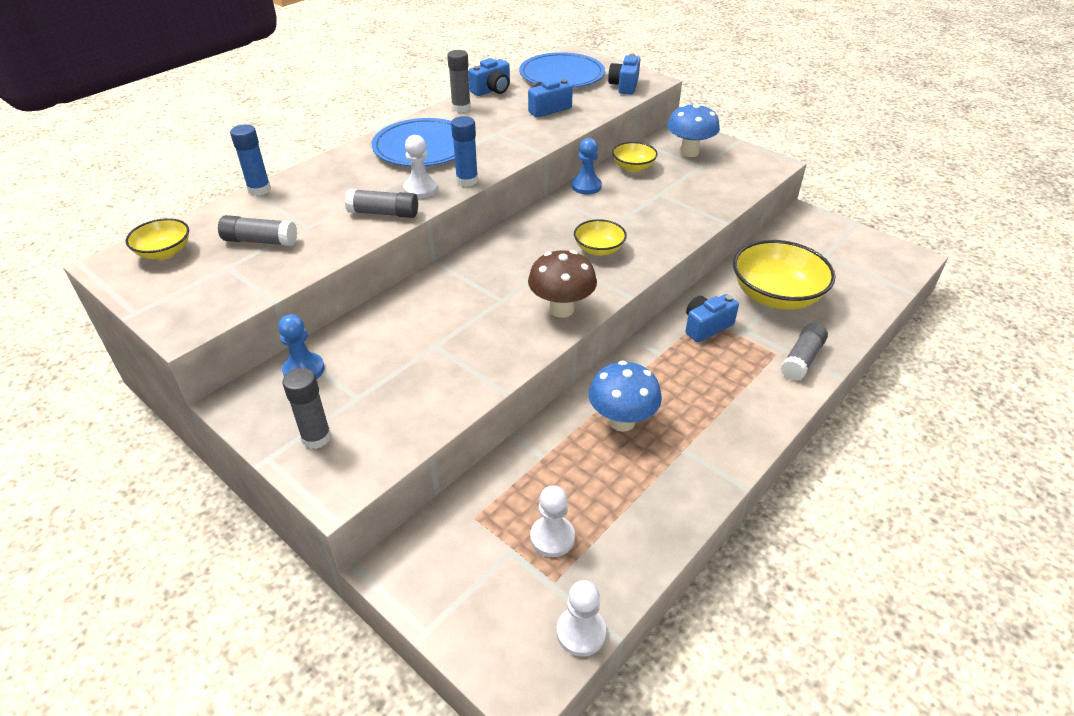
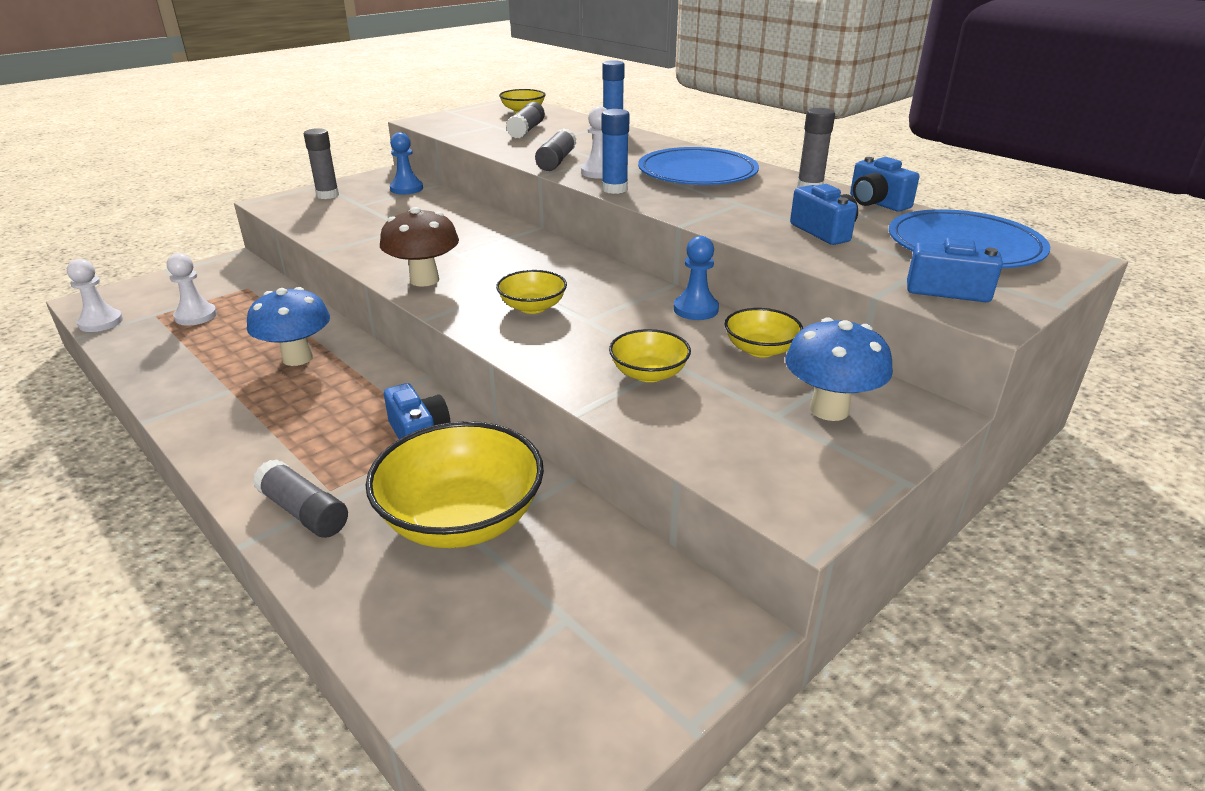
camera: 95 degrees right, 10 degrees down
(674, 201) = (649, 373): none -> yellow bowl

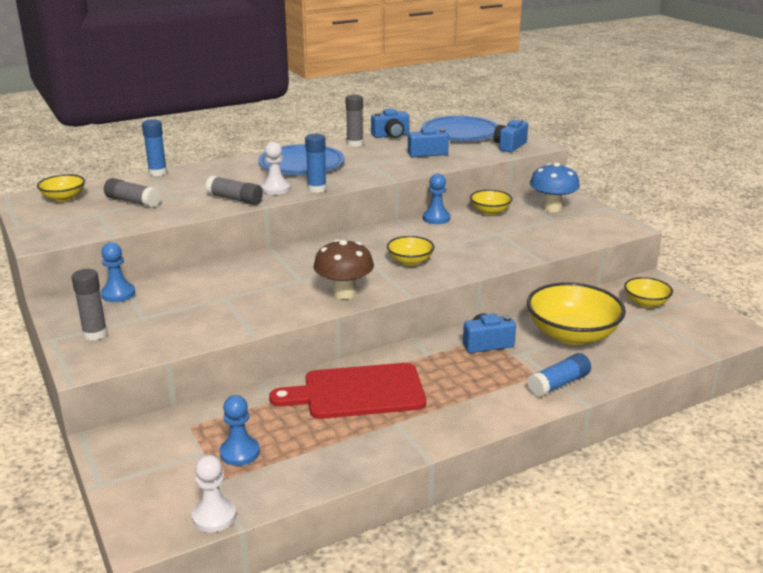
camera: 75 degrees left, 5 degrees down
(196, 316) = (239, 452): white pawn -> blue pawn
(297, 358) = (357, 392): blue mushroom -> red cutting board
(303, 512) = (558, 384): grey glue stick -> blue glue stick
(649, 373) = (507, 240): yellow bowl -> yellow bowl (646, 302)

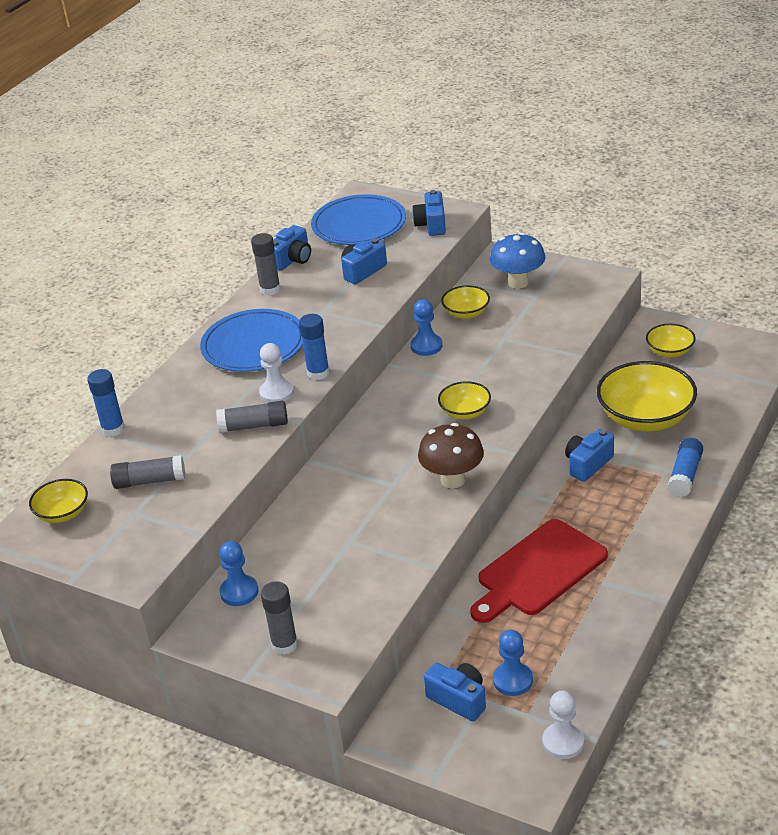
camera: 30 degrees left, 10 degrees up
(186, 444) = (459, 699): none -> blue camera

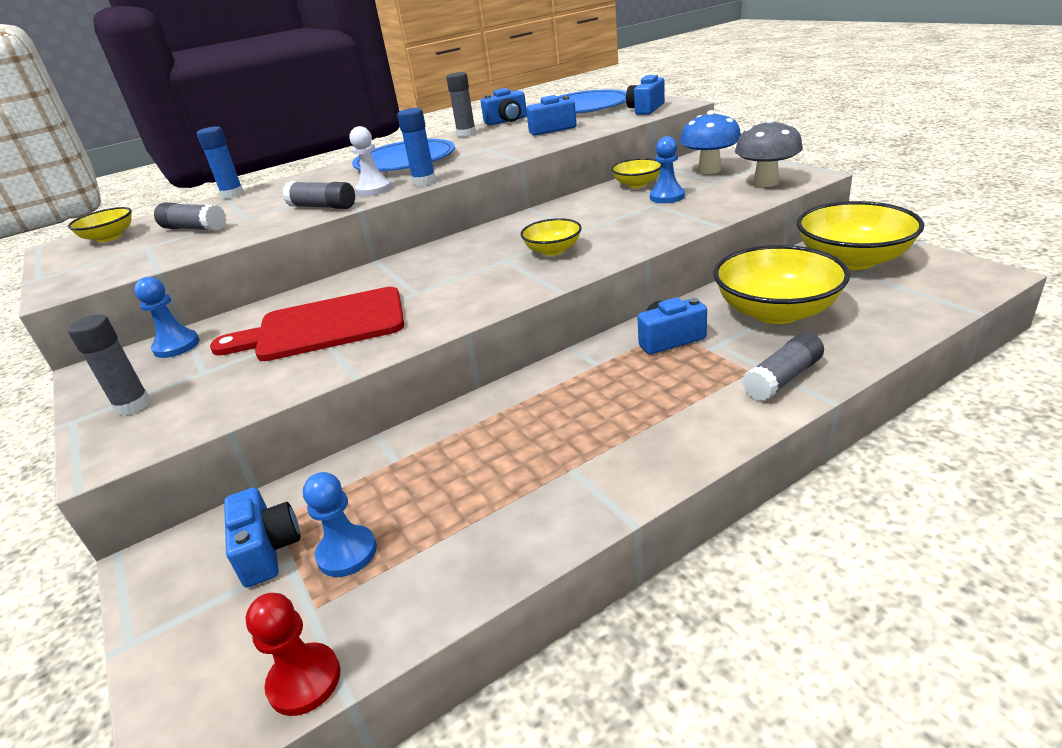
camera: 30 degrees right, 5 degrees down
(426, 346) = (575, 200): blue pawn -> blue pawn (667, 197)
(453, 480) = (474, 301): brown mushroom -> none
(538, 571) = (510, 431): red cutting board -> red cutting board (323, 326)
(563, 742) = (304, 681): white pawn -> red pawn
(579, 293) = (765, 183): none -> grey mushroom
(670, 351) = (852, 260): yellow bowl -> yellow bowl, size x1.91
(685, 475) = (783, 378): blue glue stick -> grey glue stick

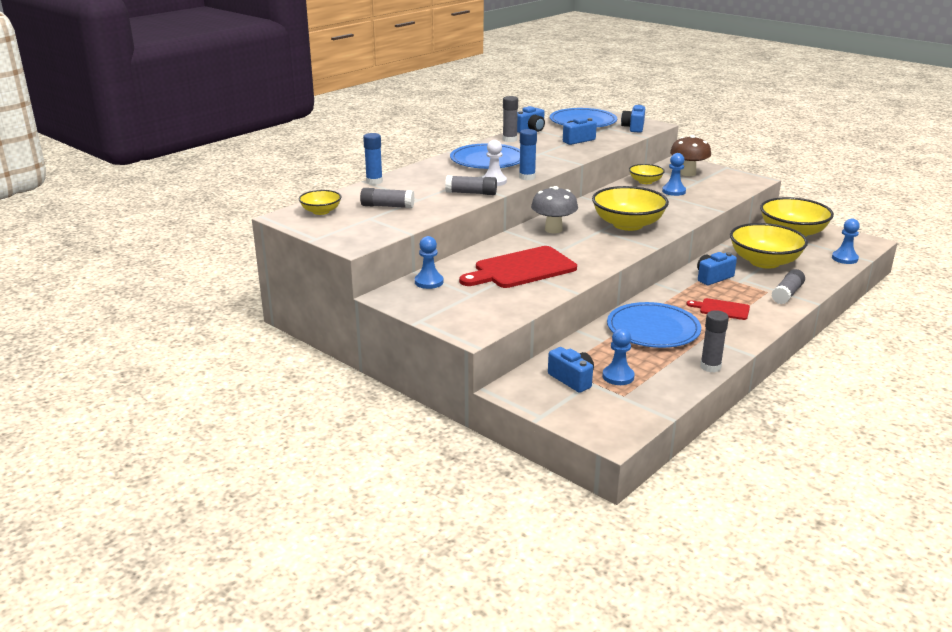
camera: 20 degrees left, 5 degrees down
(133, 405) = (450, 312): grey glue stick -> grey glue stick (710, 367)
(304, 681) = (646, 416): red pawn -> none
(495, 442) = (653, 329): none -> blue plate
(553, 250) = (628, 224): yellow bowl -> yellow bowl, size x1.91
(643, 405) = (722, 309): none -> red cutting board
(709, 170) = (688, 173): blue mushroom -> brown mushroom
(765, 183) = (731, 184): grey mushroom -> grey mushroom (553, 230)
(929, 307) = (844, 258): none -> blue pawn

